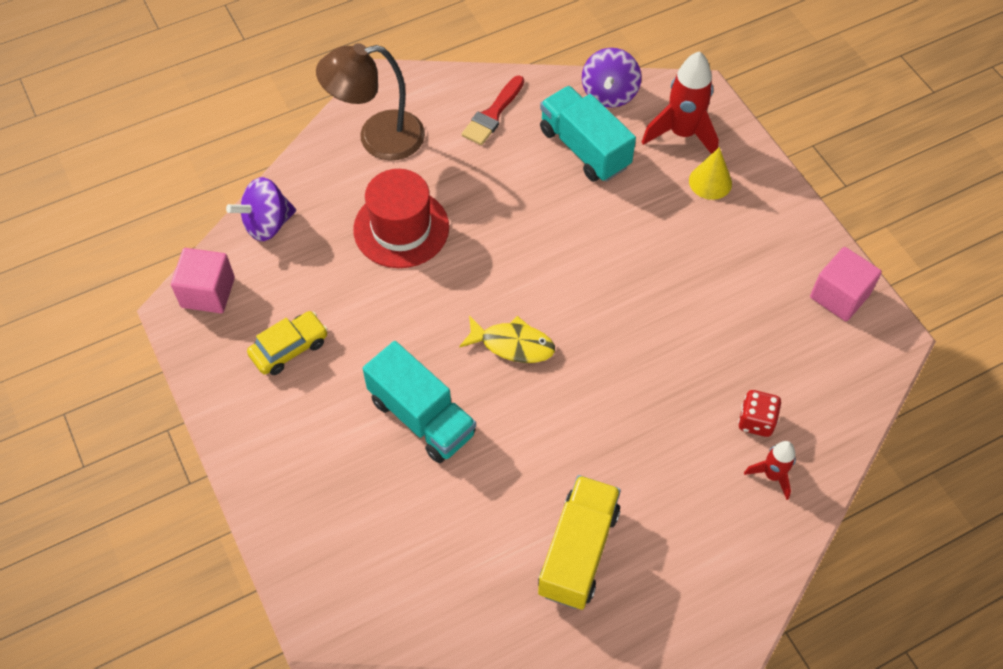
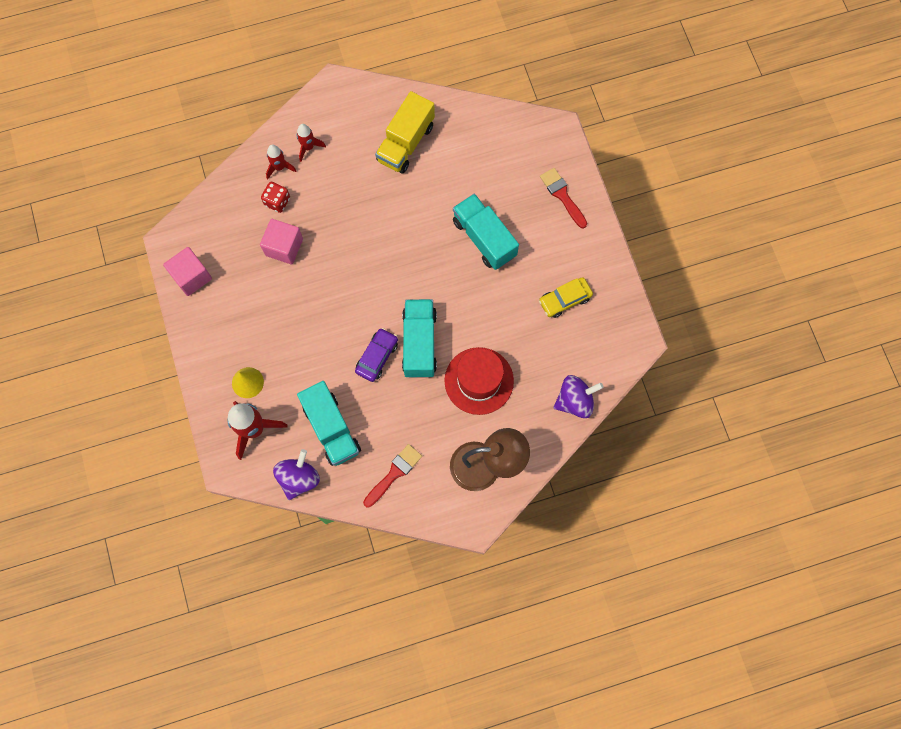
camera: 170 degrees left, 15 degrees up
(208, 292) = (618, 351): pink cube -> pink cube (284, 247)
(303, 505) = (562, 195): none -> red brush
(491, 261) = (419, 343): none -> turquoise truck
(513, 344) = (417, 278): yellow fish -> none
(546, 236) = (377, 357): none -> purple car
(737, 516) = (308, 147): none -> red rocket

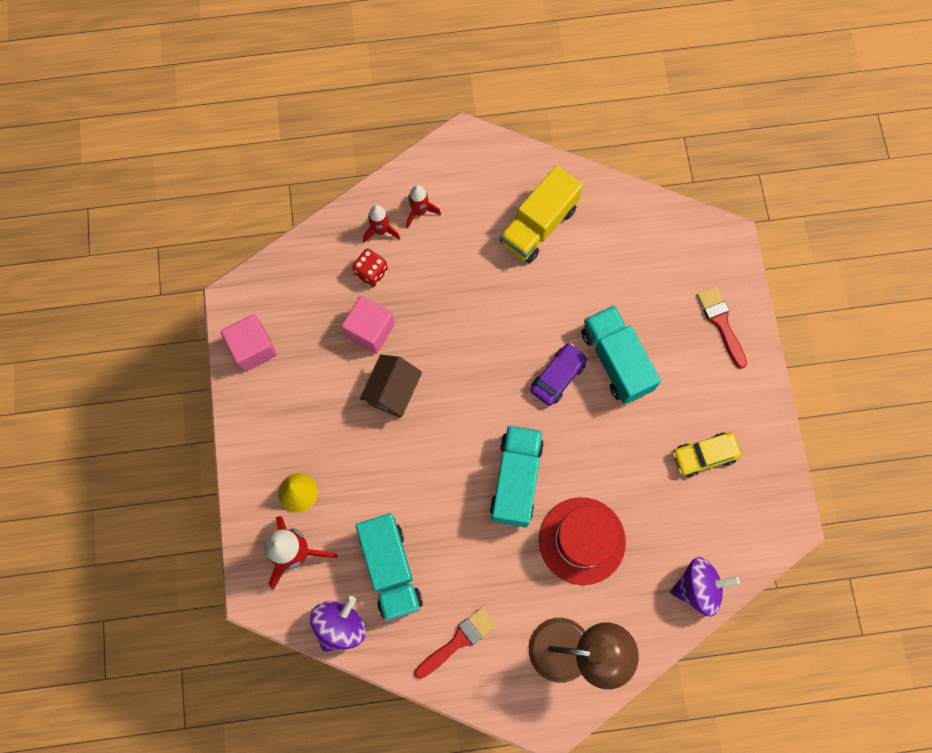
camera: 10 degrees right, 0 degrees up
(310, 292) = (393, 392): none -> brown house
(377, 357) = (461, 488): purple car -> purple car (558, 376)

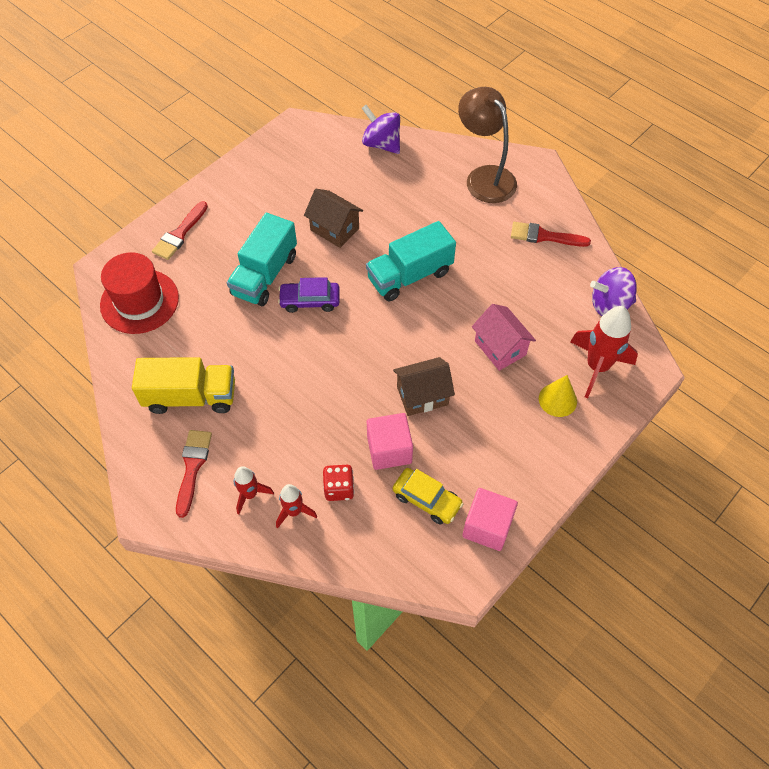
camera: 130 degrees left, 15 degrees down
(381, 491) = (500, 348): none -> pink house
(390, 569) = (544, 303): turquoise truck -> none
(475, 189) = (192, 467): none -> red brush
(582, 540) = (413, 215): red hat -> red hat (139, 301)
(621, 457) = (334, 229): none -> brown house
(704, 456) = (290, 188): yellow car -> yellow car (427, 499)

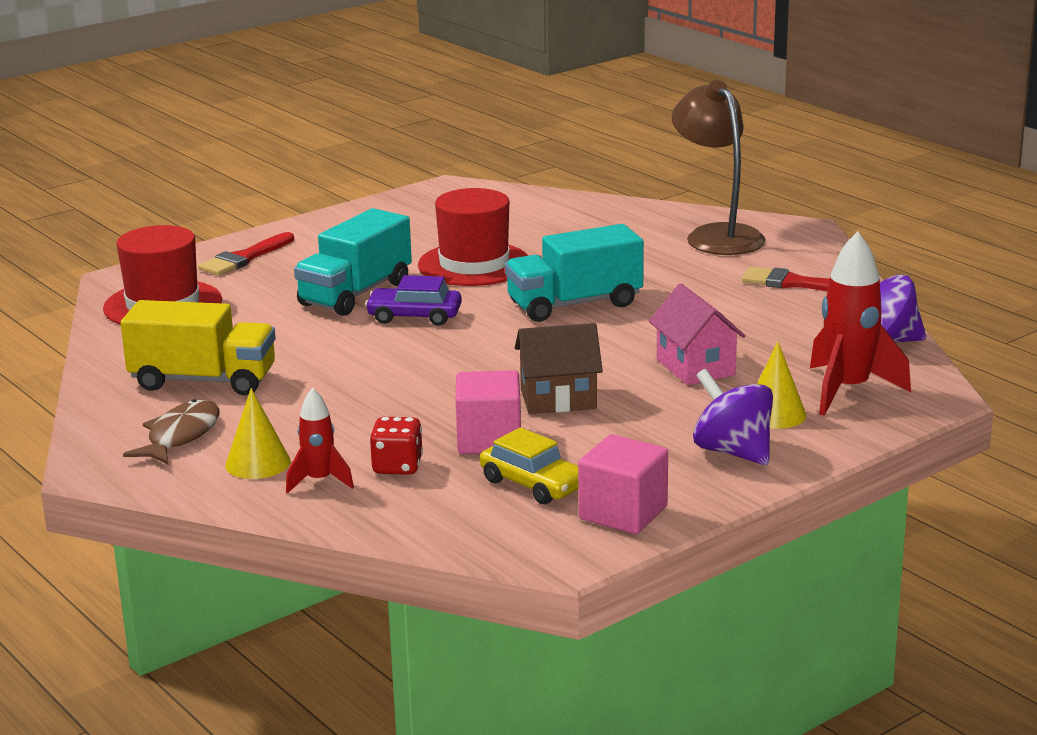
camera: 10 degrees right, 35 degrees down
(192, 467) = (180, 436): red brush -> brown fish
(250, 494) = (258, 463): red rocket -> yellow cone
(334, 229) = (474, 264): brown house -> red hat
(381, 144) = (569, 205): purple spinning top -> purple spinning top (733, 452)

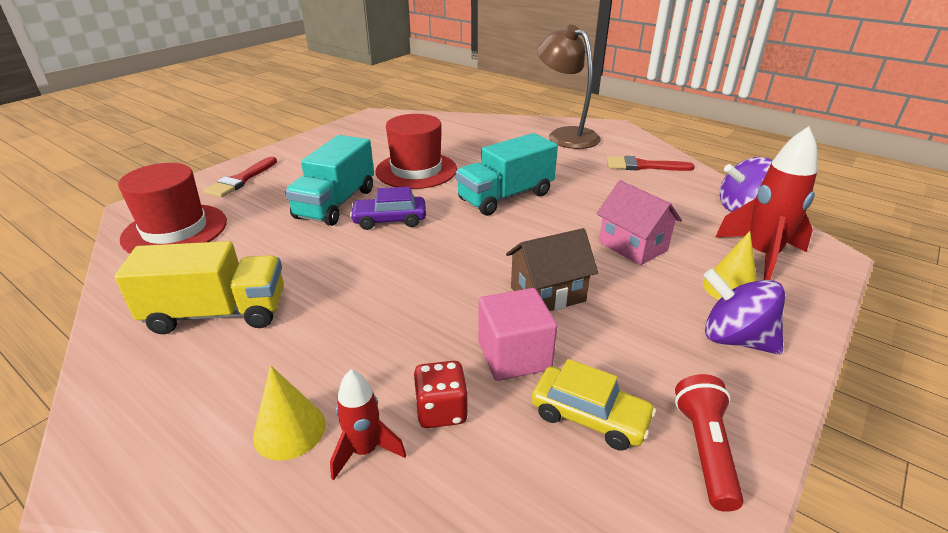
camera: 15 degrees left, 10 degrees up
(180, 436) = (198, 398): brown fish -> none
(623, 513) = (704, 449): pink cube -> red flashlight

